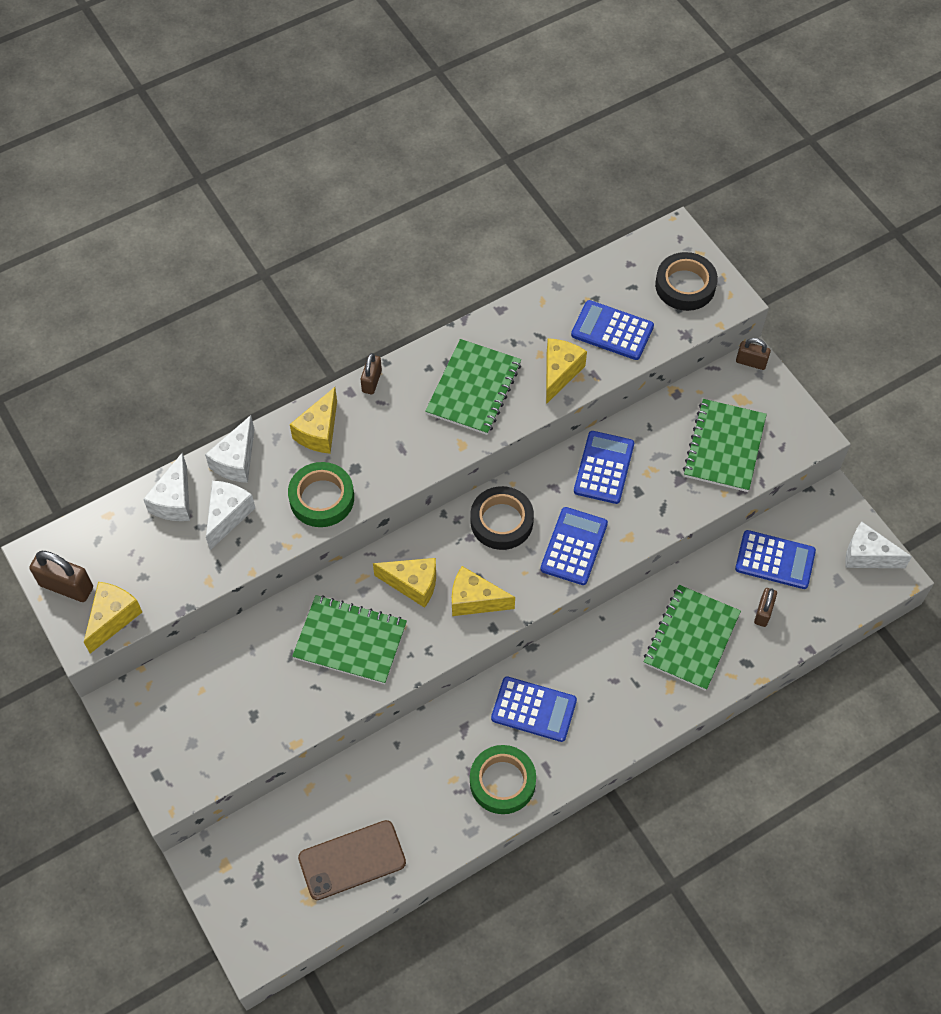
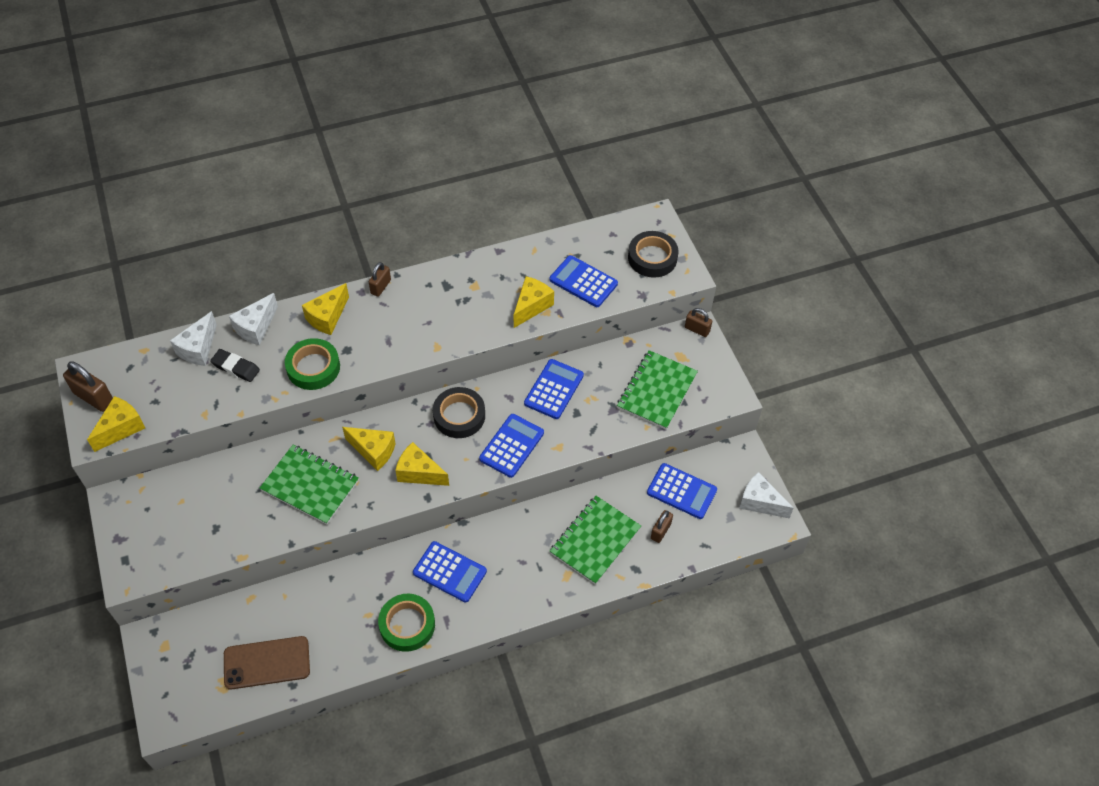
camera: 10 degrees right, 5 degrees down
(227, 516) = (236, 367): white cheese -> black eraser
(473, 388) = (459, 306): green notebook -> none

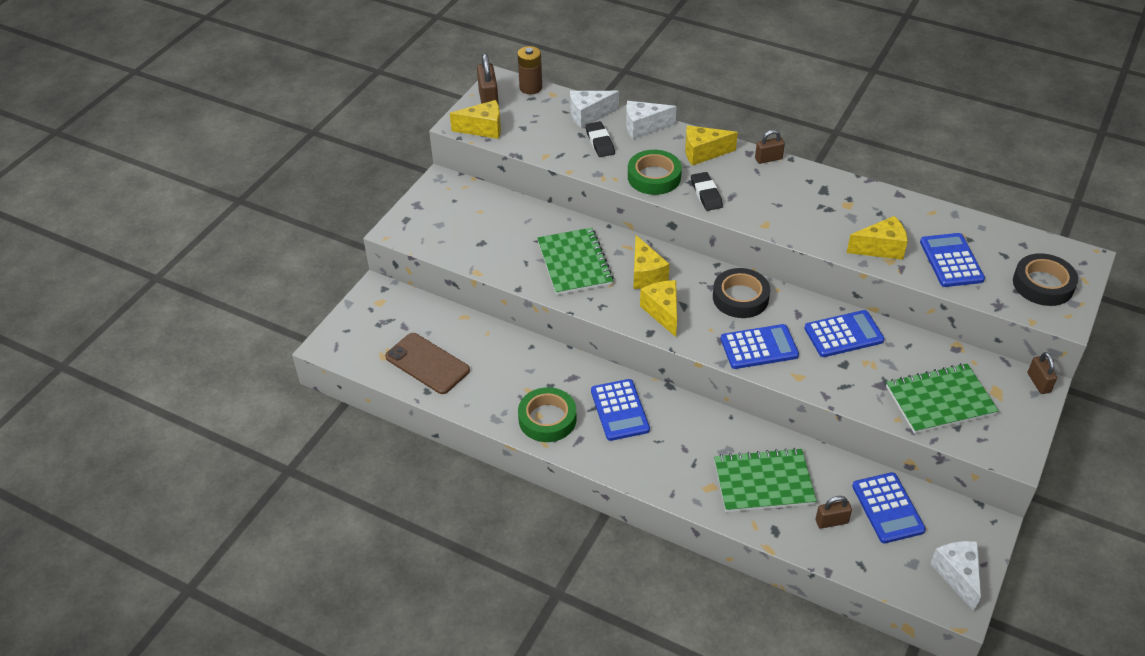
camera: 50 degrees right, 10 degrees down
(117, 357) = (530, 87): none -> brown battery
(368, 353) = (706, 194): none -> black eraser

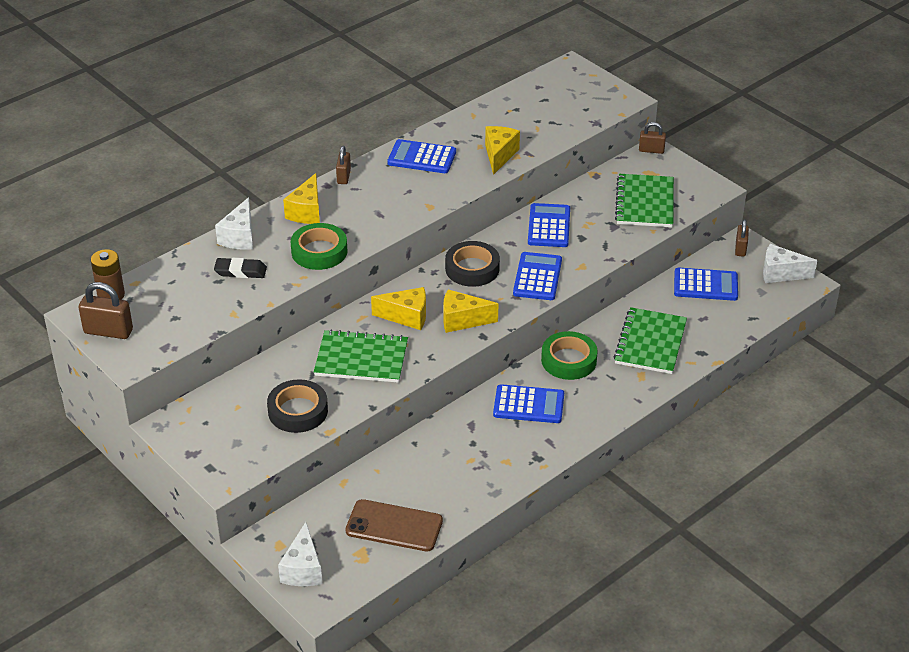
camera: 70 degrees left, 5 degrees down
(427, 363) = (394, 526): brown phone -> brown phone turned 45 degrees clockwise
(483, 129) = (154, 347): yellow cheese -> none
(547, 419) = (514, 456): green tape -> green tape (569, 360)
(589, 115) = (192, 267): white cheese -> white cheese (303, 569)
(706, 194) = (366, 227): black eraser -> none
(831, 521) = (706, 319): brown padlock -> brown padlock (740, 249)
(951, 261) = (535, 126): blue calculator -> blue calculator (422, 157)
(1043, 284) = (587, 94): black tape -> black tape (298, 411)

